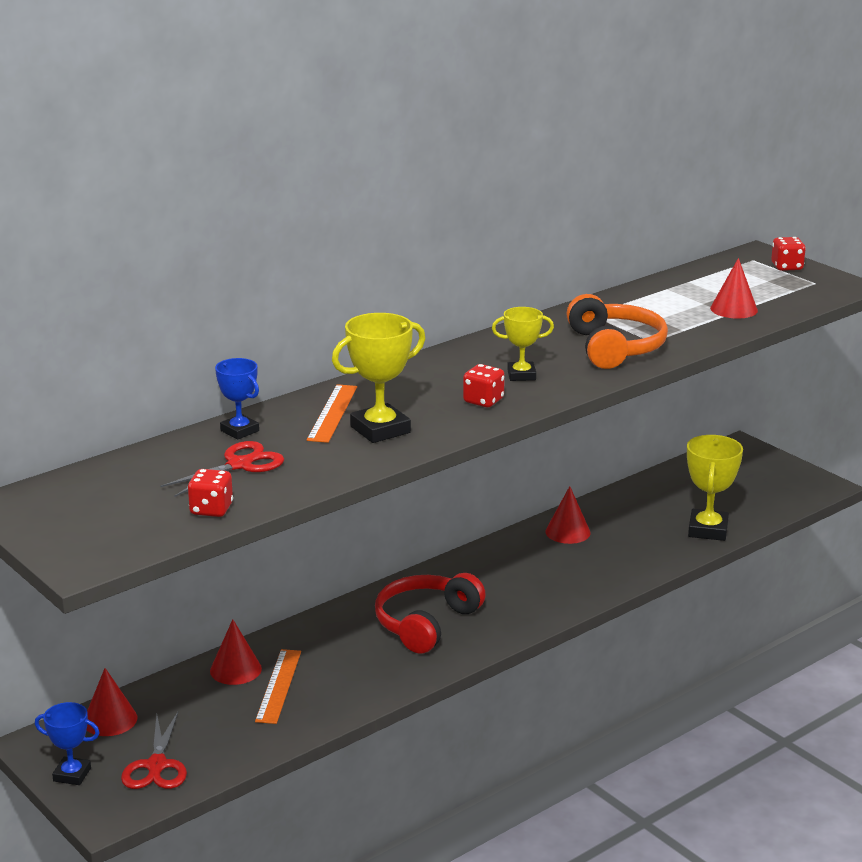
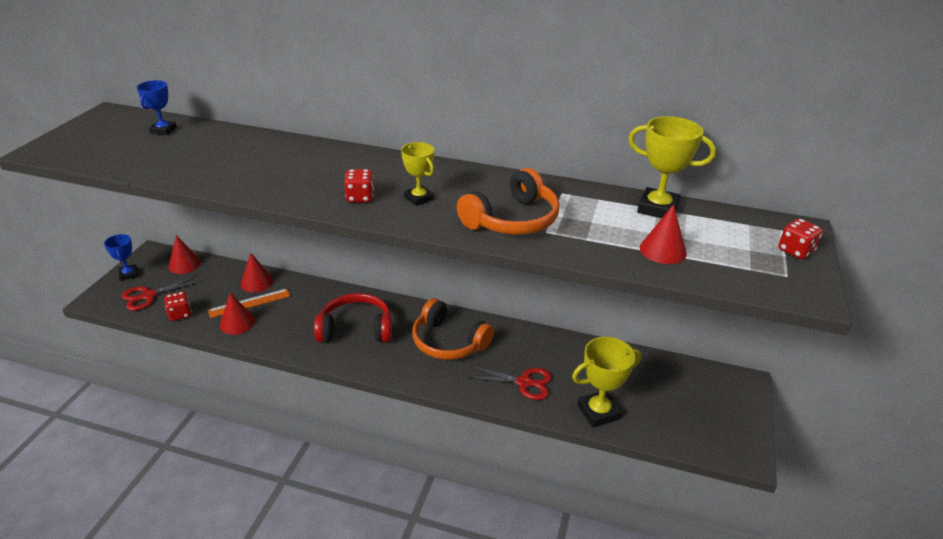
camera: 55 degrees right, 10 degrees up
(211, 509) = (127, 162): red dice -> red dice (180, 314)
(239, 431) = (243, 138): blue trophy -> blue trophy (163, 130)
(239, 465) = (195, 152): red scissors -> red scissors (524, 382)
(332, 413) = (293, 156): orange ruler -> none
(380, 429) = (281, 177): yellow trophy -> yellow trophy (657, 208)
(516, 572) = (448, 341): none -> orange headphones
(567, 532) = (522, 344): red cone -> red cone (237, 323)

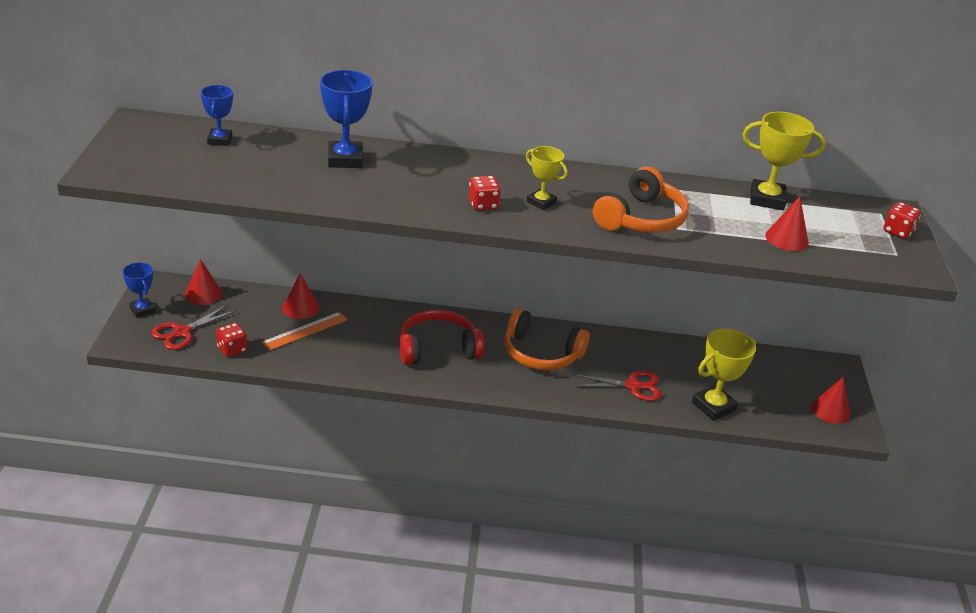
camera: 15 degrees left, 0 degrees up
(237, 323) = (303, 353): red cone -> red cone (830, 410)
(260, 151) = (345, 159): none -> blue trophy

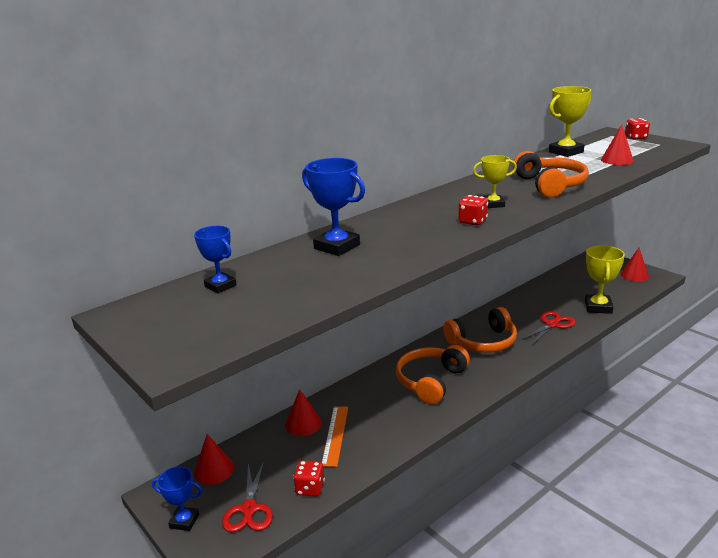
camera: 40 degrees left, 10 degrees down
(438, 349) = (431, 381): red headphones -> orange headphones

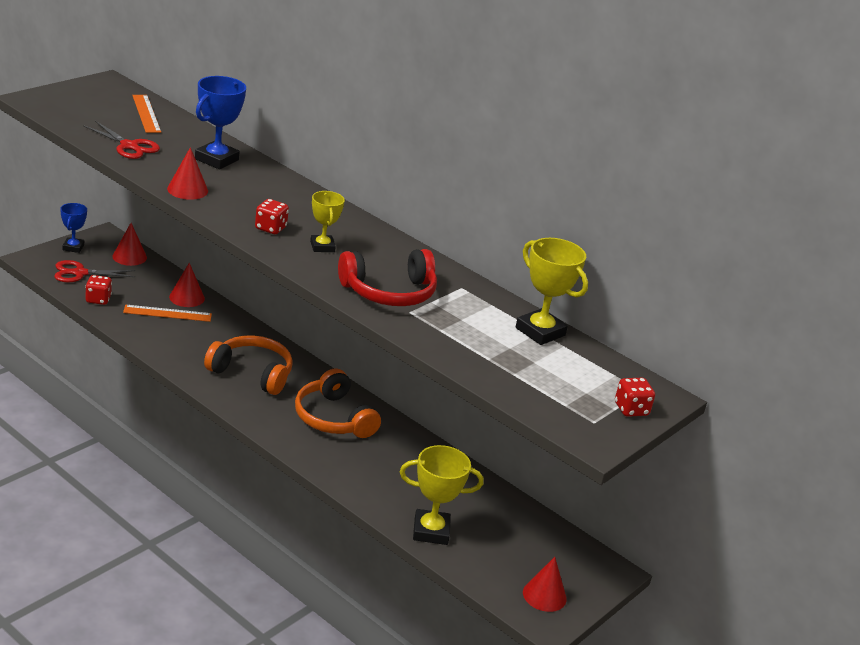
camera: 75 degrees right, 5 degrees up
(220, 286) = (146, 113): blue trophy -> orange ruler
(550, 185) = (389, 292): orange headphones -> red headphones
(552, 324) = (378, 479): red scissors -> red scissors (129, 146)
(617, 160) = (501, 363): red cone -> red cone (187, 190)

